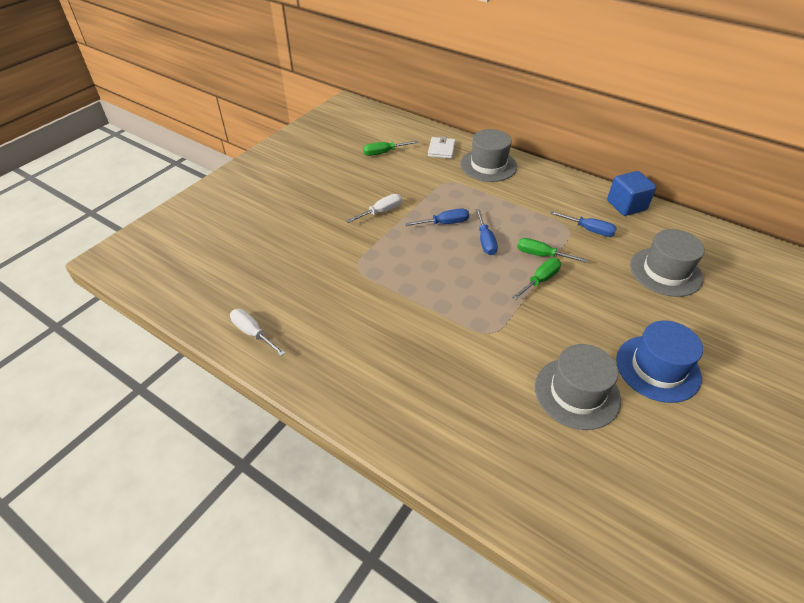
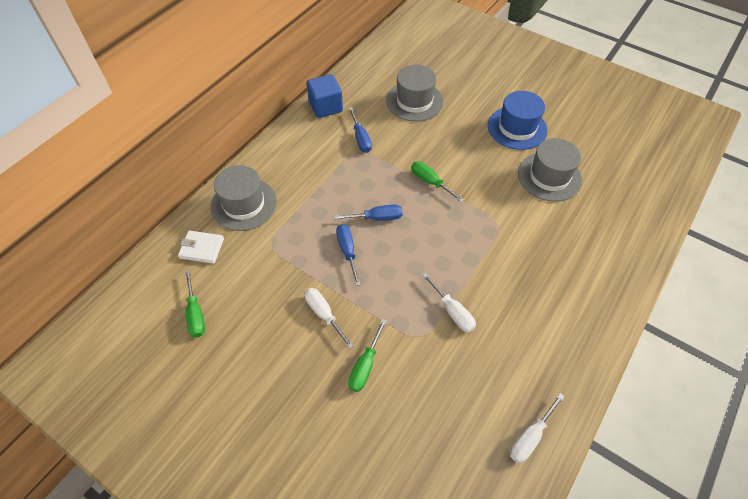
camera: 90 degrees left, 10 degrees up
(381, 289) = (452, 311): none -> white screwdriver
(541, 255) = (396, 177): green screwdriver -> green screwdriver (365, 366)
(589, 230) = (361, 138): blue screwdriver -> blue screwdriver turned 135 degrees clockwise

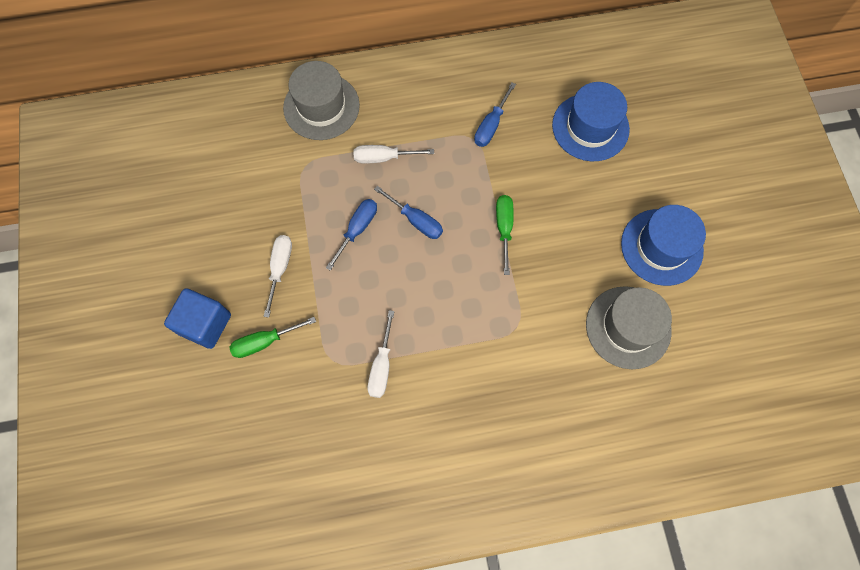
camera: 45 degrees right, 15 degrees up
(195, 314) = (191, 177): green screwdriver -> none
(202, 248) = (249, 121): white wallet -> none
(326, 107) = (496, 62): blue cube -> blue cube (205, 324)
(414, 101) = (590, 127): grey hat -> blue hat
(530, 437) = (322, 525): white screwdriver -> white screwdriver (384, 158)

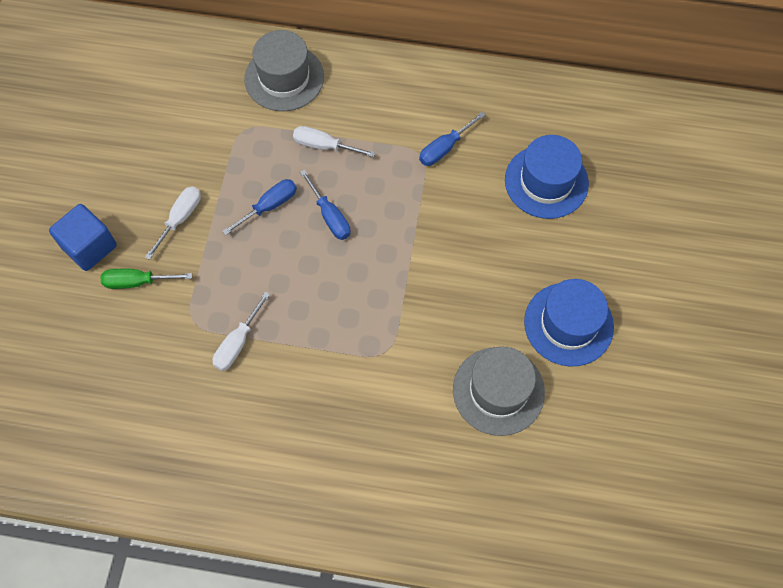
camera: 20 degrees right, 5 degrees down
(504, 228) = (414, 252): green screwdriver -> none

